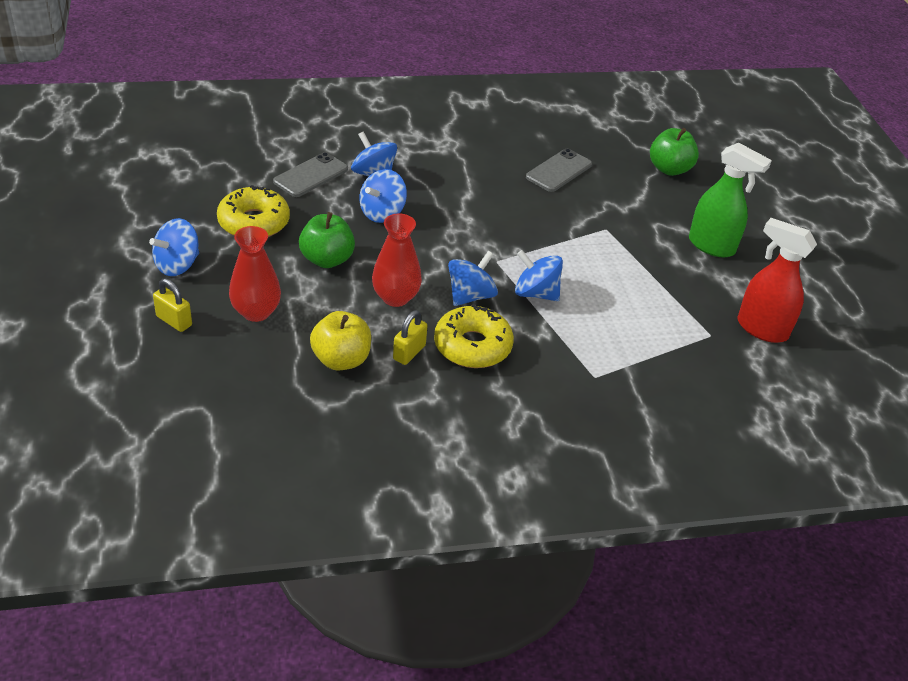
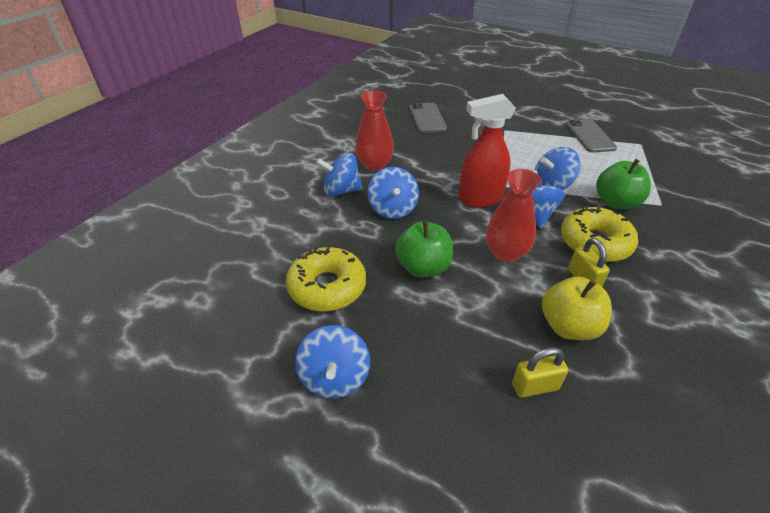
camera: 45 degrees left, 0 degrees up
(174, 321) = (424, 430): yellow padlock -> yellow padlock (535, 386)
(256, 312) = (459, 352): red vase -> red vase (374, 165)
(311, 175) = (303, 222): grey phone -> grey phone (590, 136)
(669, 169) = (466, 85): green apple -> green apple (616, 203)
(712, 246) = (553, 105): green spray bottle -> none
(761, 329) = (645, 126): red spray bottle -> red spray bottle (479, 199)

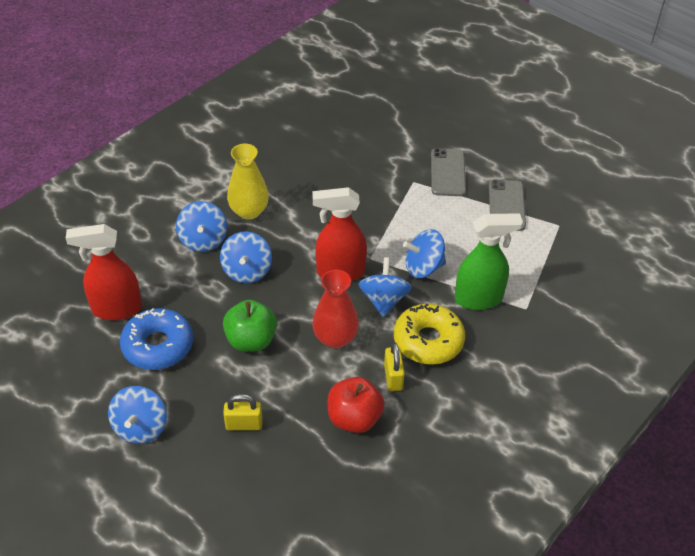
camera: 10 degrees right, 5 degrees up
(272, 259) = (116, 309): none -> red spray bottle
(327, 287) = (158, 346): yellow donut -> blue donut
(341, 191) = (203, 240): blue spinning top -> blue spinning top turned 105 degrees counterclockwise
(374, 165) = (249, 211): red vase -> yellow vase
(427, 118) = (332, 151): grey phone -> grey phone (448, 172)
(535, 386) = (297, 462): yellow padlock -> yellow padlock (244, 424)
(569, 326) = (354, 418): yellow apple -> red apple
(616, 203) = (479, 298): green apple -> green spray bottle

